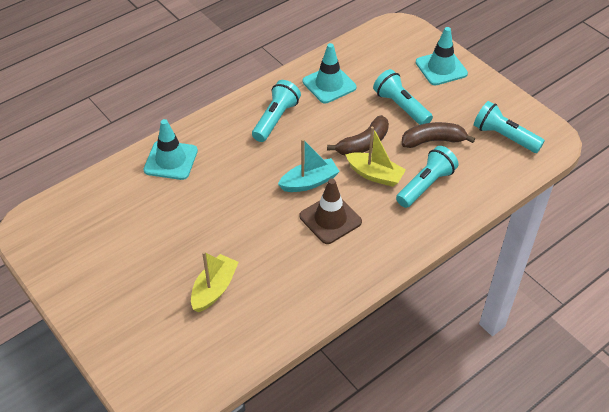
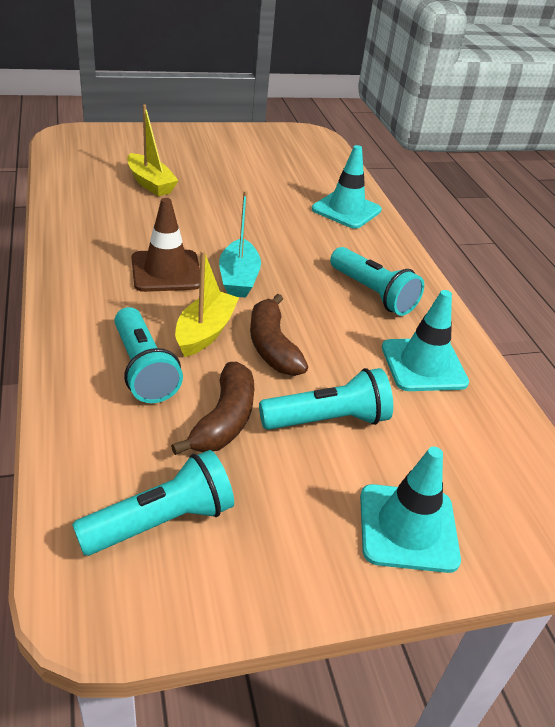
camera: 110 degrees right, 10 degrees down
(375, 175) = (205, 332): yellow boat -> yellow boat turned 150 degrees clockwise

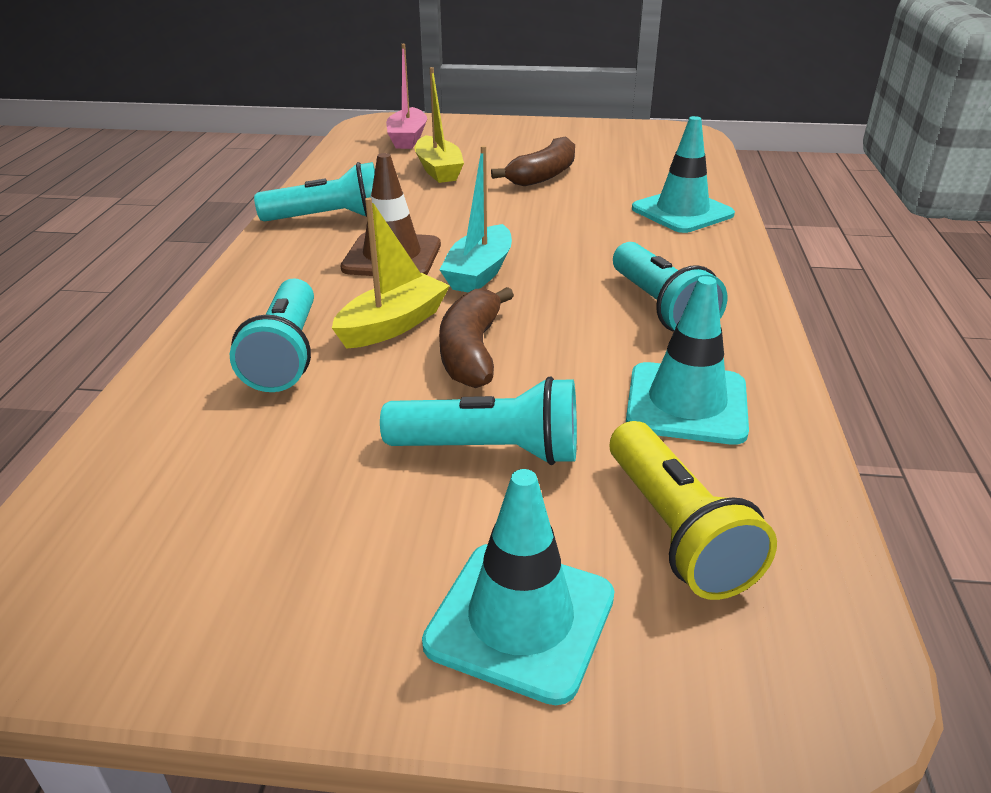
camera: 25 degrees right, 5 degrees down
(105, 151) = (407, 138): none -> pink boat
(161, 521) = (173, 532): turquoise flashlight -> turquoise flashlight (328, 218)
(224, 420) = (345, 427): brown banana -> brown banana (543, 175)
(460, 453) = (676, 531): none -> yellow flashlight

